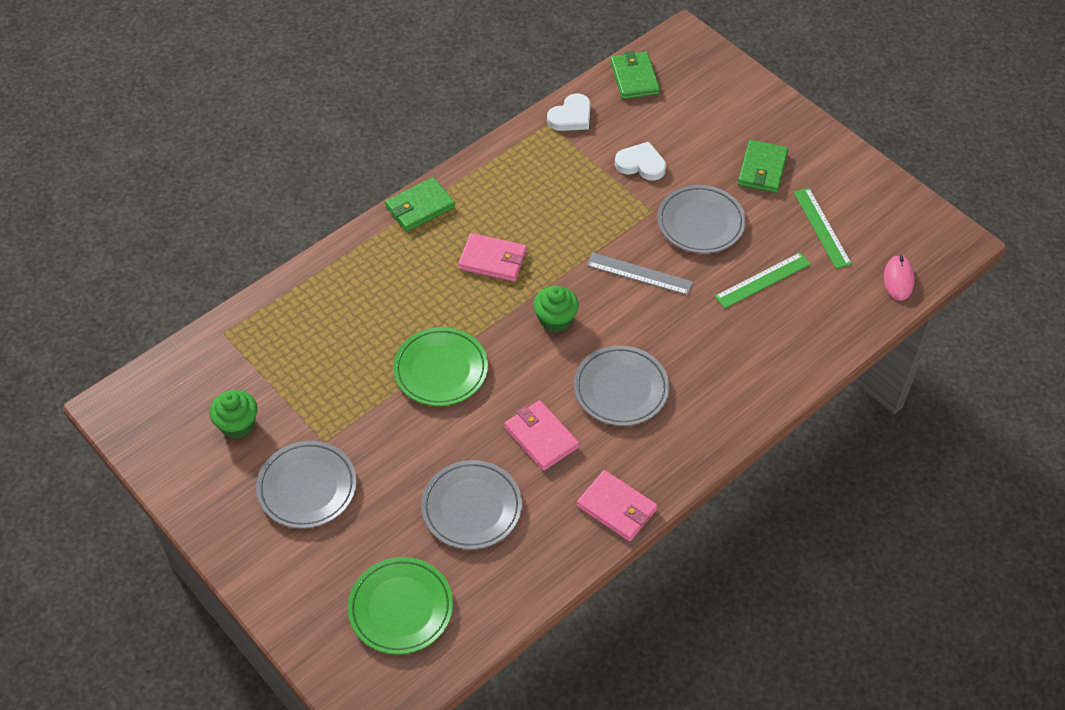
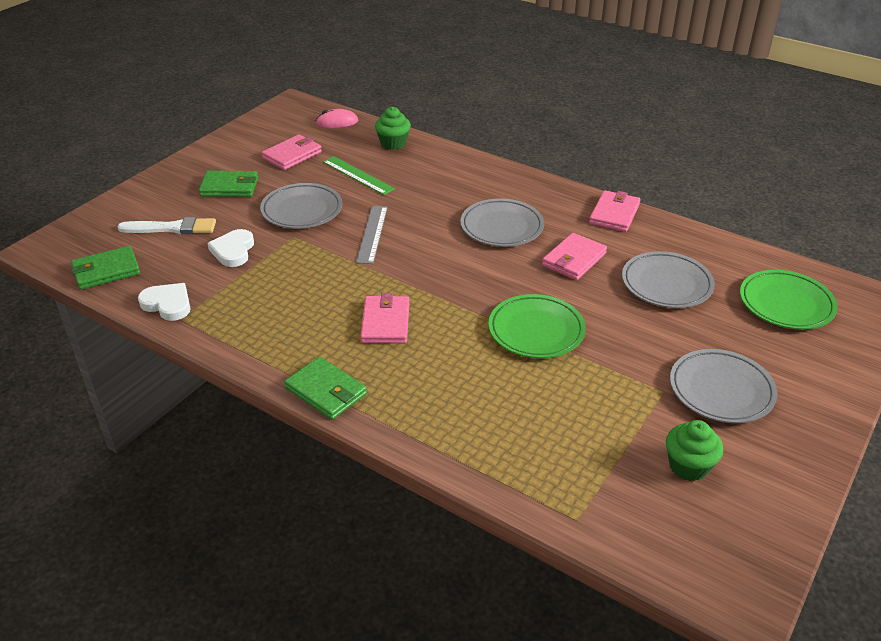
camera: 105 degrees left, 15 degrees down
(555, 320) = (444, 272): green cupcake -> green cupcake (393, 143)
(693, 123) = (172, 228): none -> white brush
(822, 227) = (292, 155): green ruler -> pink wallet

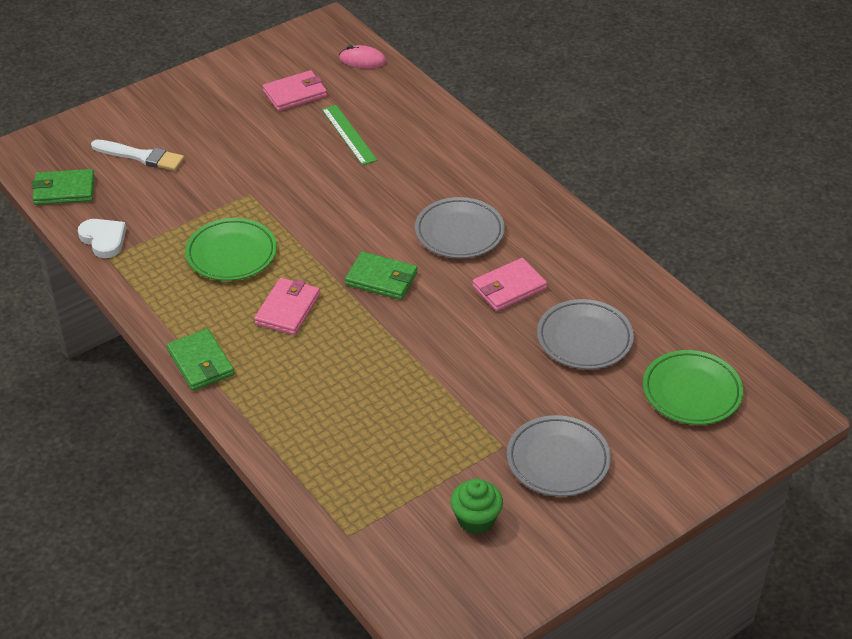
camera: 20 degrees right, 5 degrees up
(229, 187) = (215, 120): green wallet -> green wallet (381, 279)
(233, 251) = (186, 196): white heart -> none
(302, 210) = (272, 165): grey plate -> none
(372, 234) = (326, 209): grey ruler -> none
(393, 143) = (407, 102): green cupcake -> none
(536, 330) = (422, 354): green plate -> green plate (231, 254)
(614, 214) = (587, 245): pink wallet -> none

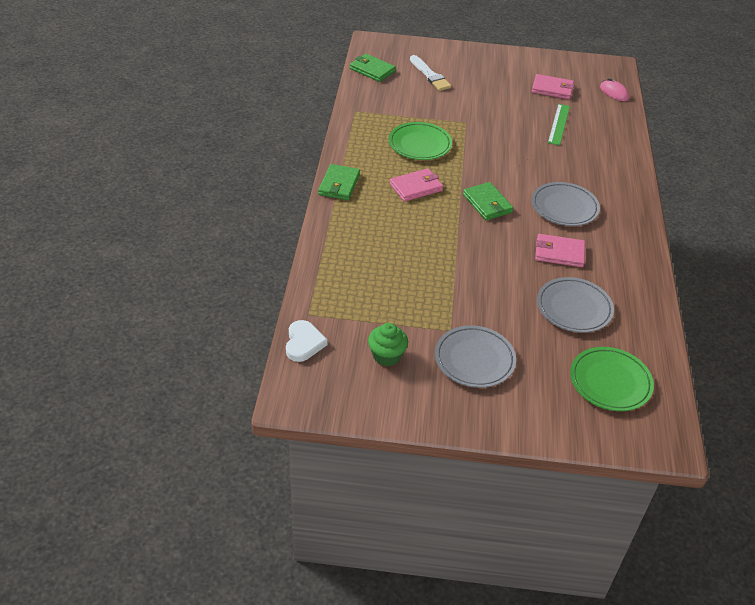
camera: 40 degrees right, 0 degrees up
(103, 239) = (363, 102): white heart -> white heart (303, 343)

